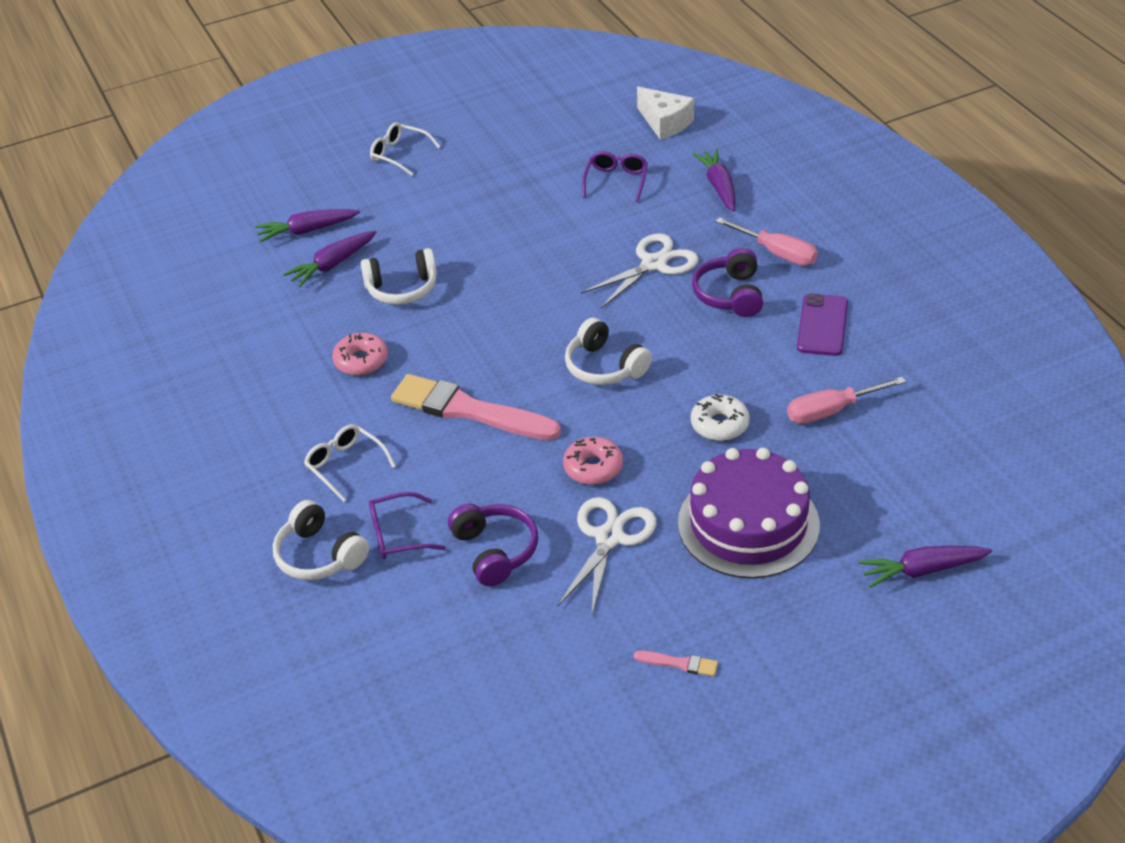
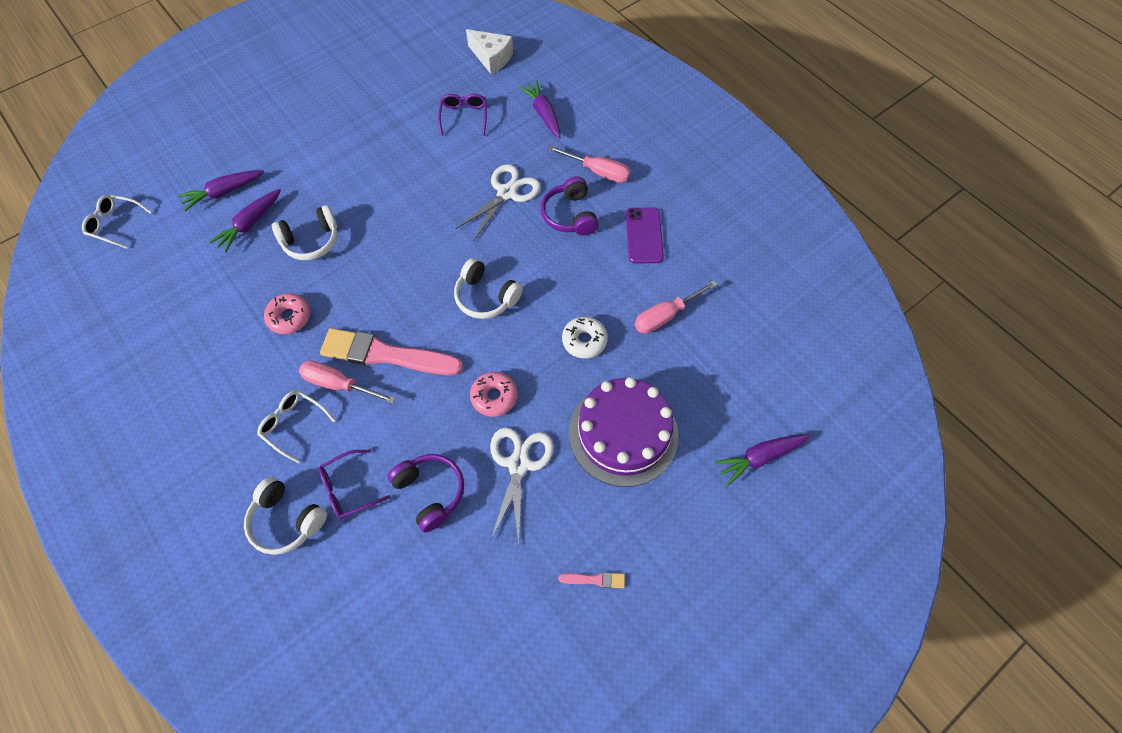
camera: 15 degrees left, 20 degrees up
(399, 154) = (287, 109): white glasses -> white glasses (115, 224)
(407, 433) = (339, 384): none -> pink screwdriver

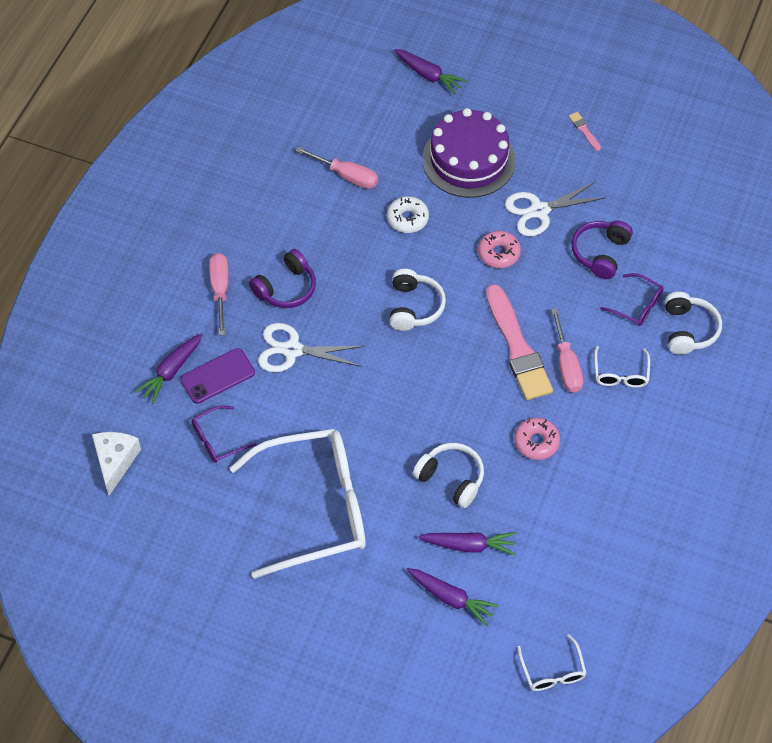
camera: 120 degrees left, 5 degrees down
(363, 148) = (315, 508): none -> white glasses
(644, 235) = (273, 224): purple phone -> purple phone (217, 376)

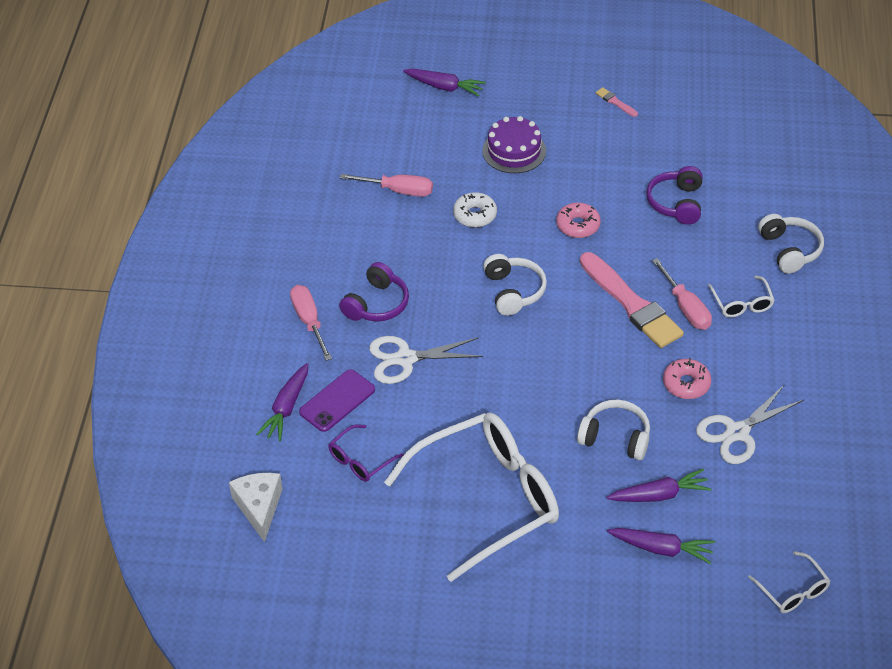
camera: 15 degrees left, 10 degrees down
(468, 160) = (514, 151): purple cake -> purple cake, size x0.67
(539, 211) = (602, 180): white scissors -> white scissors (737, 432)
(637, 305) = (731, 240): purple glasses -> none

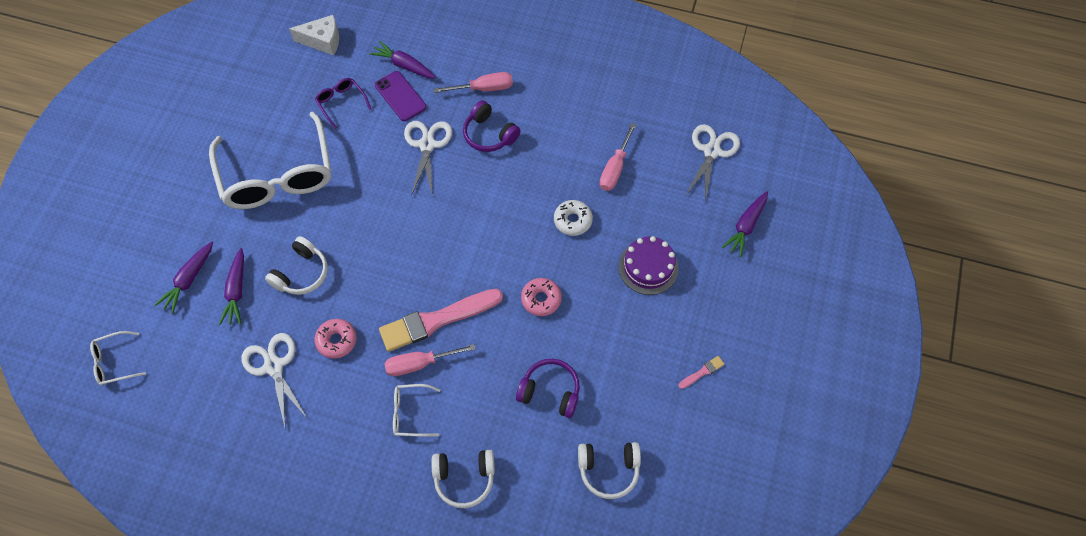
camera: 100 degrees right, 15 degrees up
(357, 119) = (711, 151): none -> white scissors
(513, 291) = (476, 232): white headphones -> white headphones (608, 469)

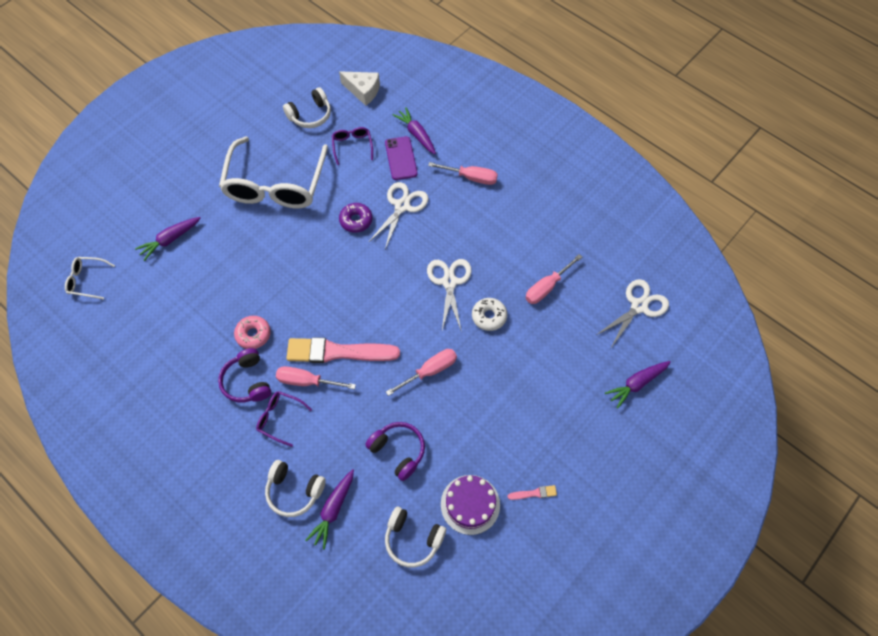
camera: 25 degrees right, 0 degrees up
(236, 291) = (200, 263): purple carrot -> purple carrot (333, 510)
(274, 366) = (197, 334): white scissors -> white scissors (449, 282)
(301, 273) = (254, 269): white headphones -> white headphones (310, 115)
(386, 178) = (356, 220): none -> purple donut
(411, 413) = (280, 418): white glasses -> purple glasses
(489, 134) = (456, 217): purple headphones -> purple headphones (247, 381)
(541, 299) = (429, 371): pink donut -> pink screwdriver
(648, 267) = (533, 383): purple cake -> purple cake (470, 504)

